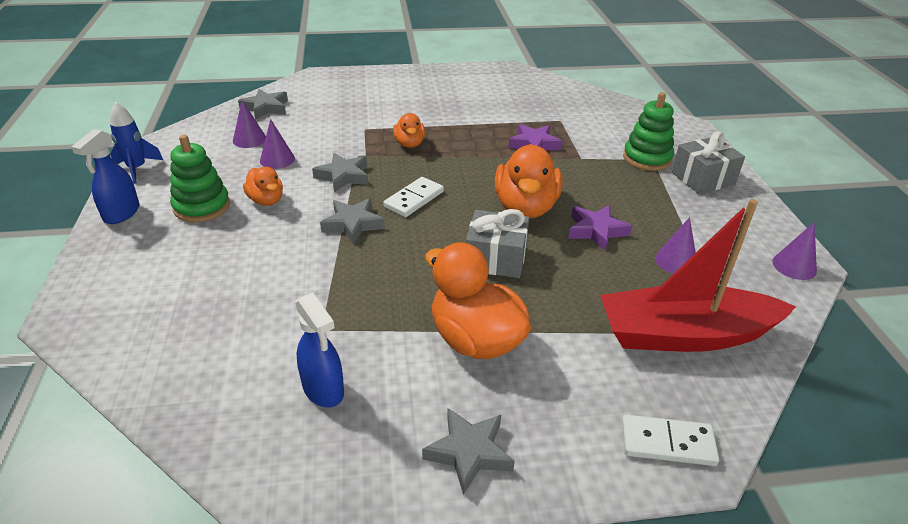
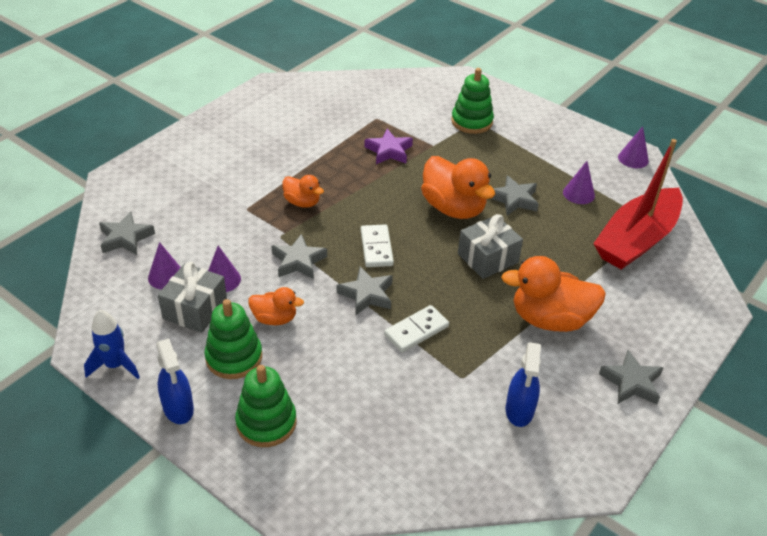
camera: 45 degrees left, 5 degrees up
(147, 257) = (266, 422): none -> green stacking toy
(323, 389) = (519, 410): blue spray bottle -> blue spray bottle turned 90 degrees clockwise
(596, 231) = (514, 199): purple star -> grey star
(667, 443) = (698, 307): white domino -> white domino (416, 330)
(703, 179) = (521, 120): grey gift -> grey gift (195, 309)

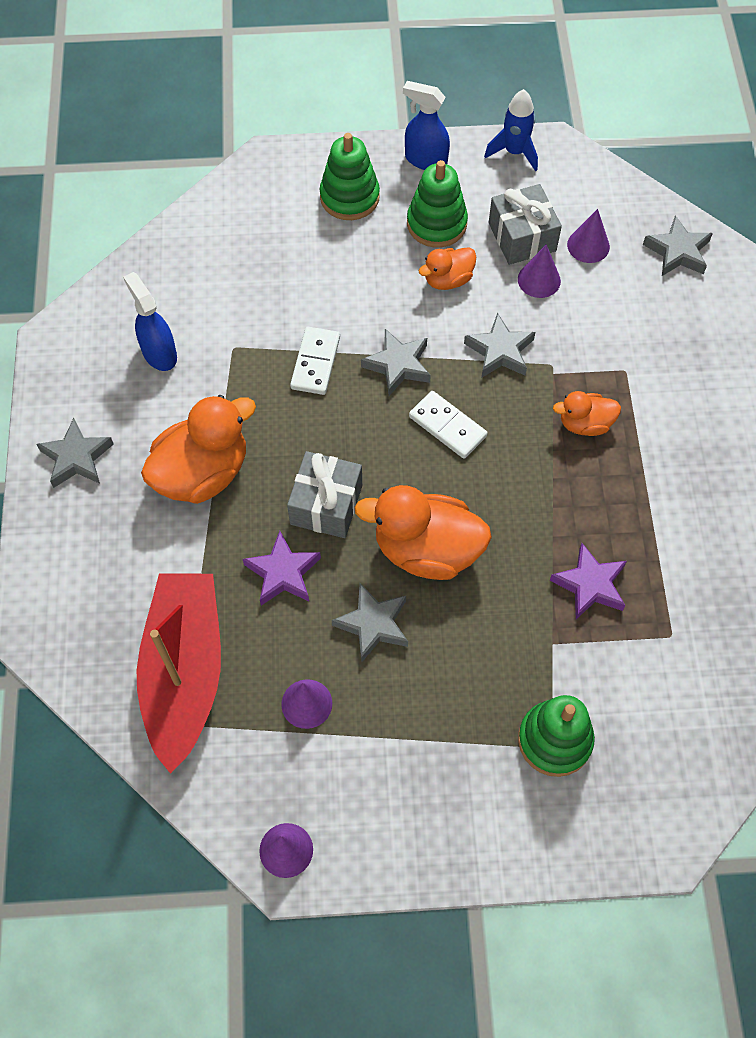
camera: 140 degrees right, 20 degrees up
(543, 245) = (283, 573): none -> purple star

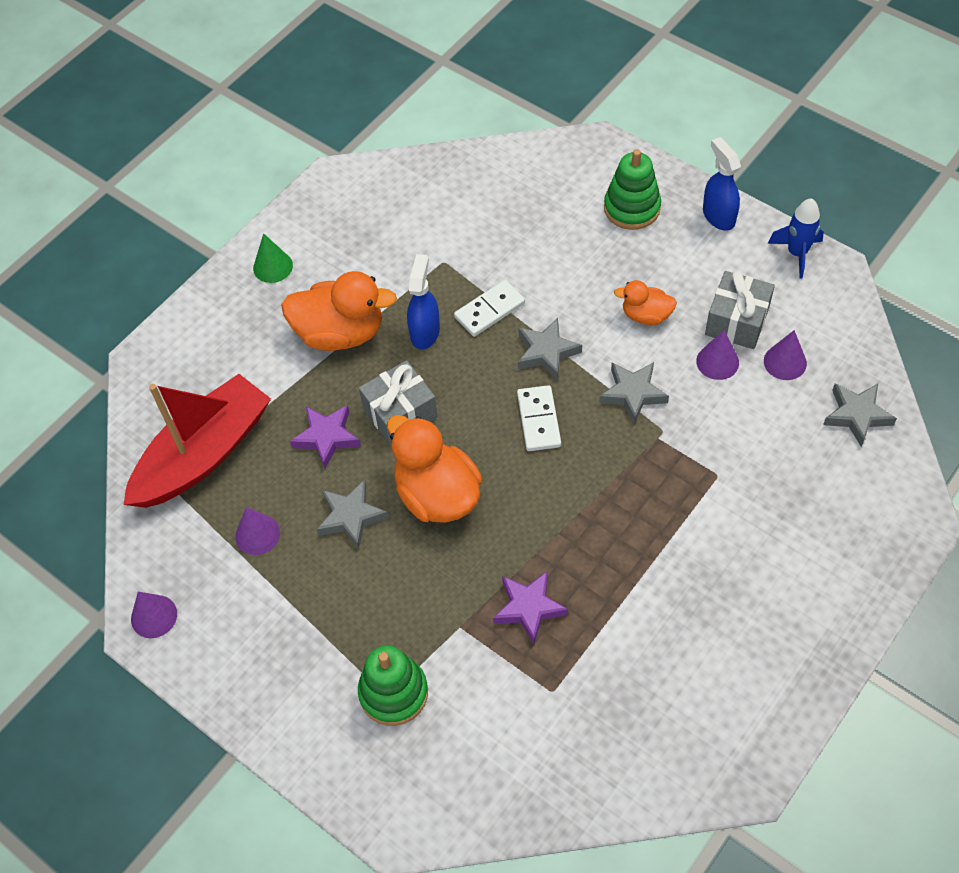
camera: 45 degrees right, 5 degrees down
(77, 458) = (273, 266): grey star -> green cone
(159, 353) = (391, 232): blue spray bottle -> blue spray bottle (425, 332)
(436, 224) = (679, 269): green stacking toy -> none
(585, 424) = (644, 491): orange duck -> none

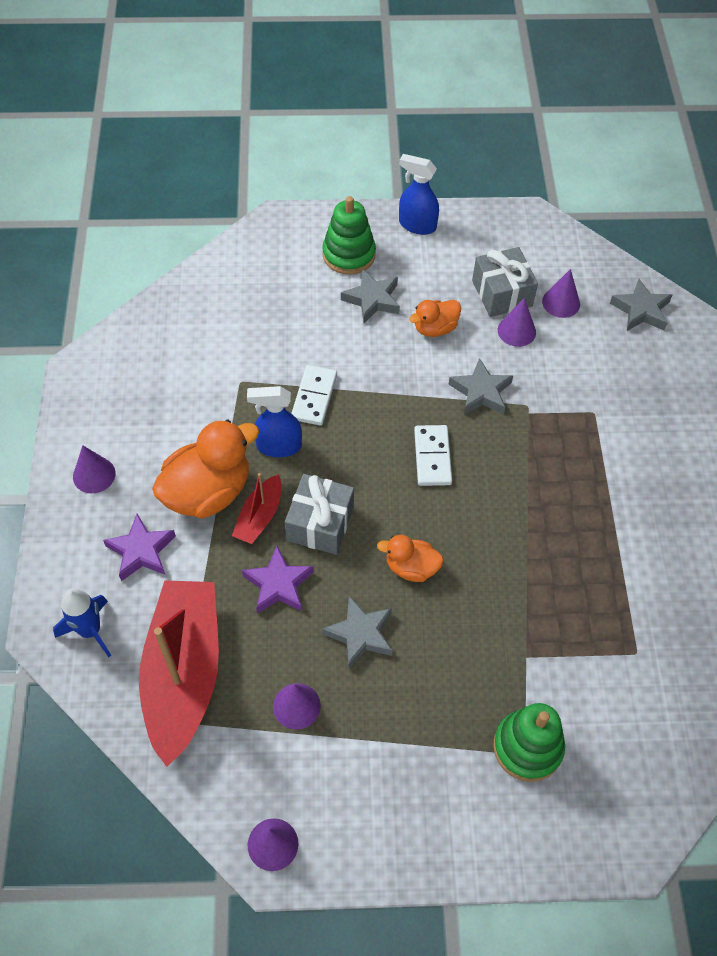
camera: 45 degrees left, 0 degrees up
(273, 266) = (94, 475): green cone -> purple cone
(360, 377) = (259, 517): none -> red boat
(425, 332) = (278, 446): blue spray bottle -> blue spray bottle turned 60 degrees counterclockwise
(437, 494) = (411, 567): orange duck -> orange duck, size x0.54
(529, 608) = (561, 604): purple star -> purple star (141, 551)
(538, 420) = (432, 457): white domino -> white domino turned 45 degrees clockwise
(546, 352) = (388, 401): grey star -> grey star (372, 299)
(796, 253) = (496, 221): blue rocket -> blue rocket (90, 630)

